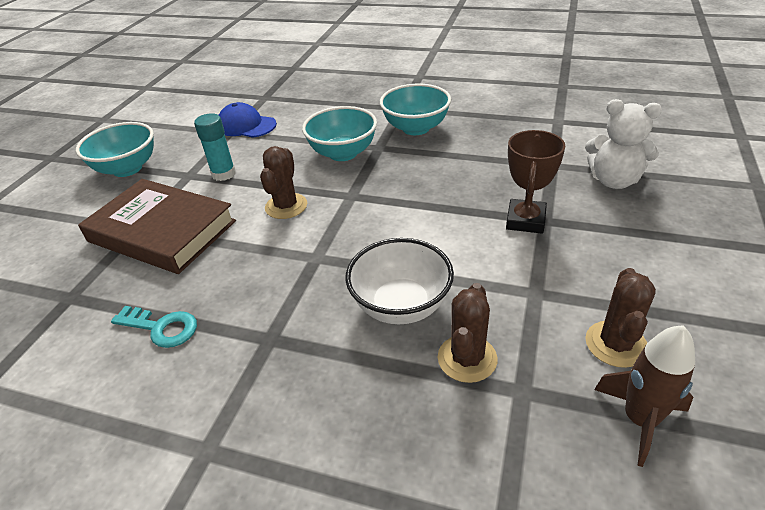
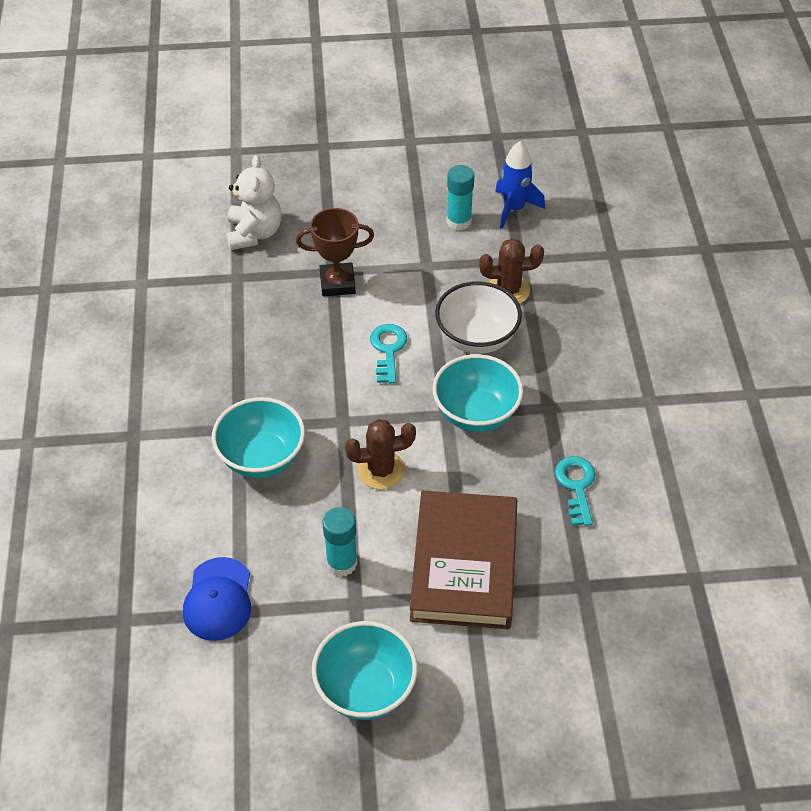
camera: 115 degrees left, 10 degrees up
(416, 128) = (185, 405): turquoise bowl -> turquoise bowl (476, 413)
(418, 236) = (388, 350): none -> turquoise key
(616, 344) = (458, 221): brown cactus -> turquoise glue stick
(640, 419) = (514, 209): brown rocket -> blue rocket

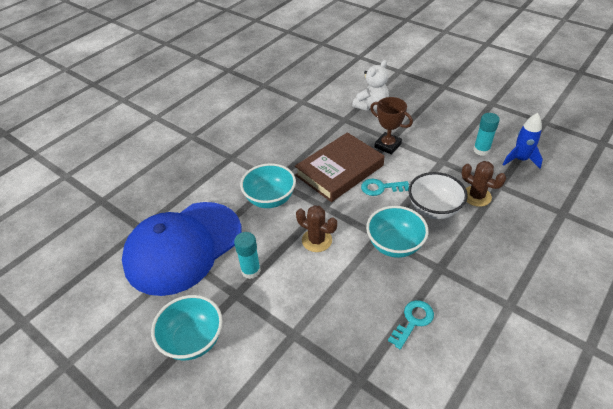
camera: 45 degrees right, 5 degrees down
(218, 599) = (183, 247): blue cap -> blue cap, size x2.25
(388, 350) = (380, 188): turquoise key -> turquoise key turned 135 degrees counterclockwise
(464, 564) = (307, 316): brown book -> brown book (339, 170)

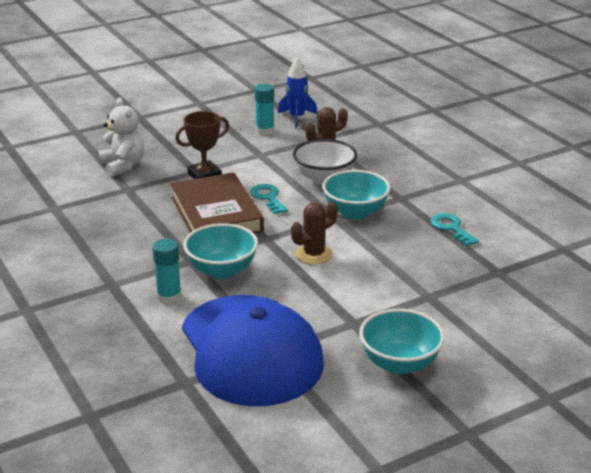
camera: 70 degrees left, 15 degrees down
(251, 270) = (326, 306): turquoise glue stick -> turquoise glue stick (169, 297)
(380, 188) = (268, 198): turquoise key -> turquoise key turned 135 degrees clockwise

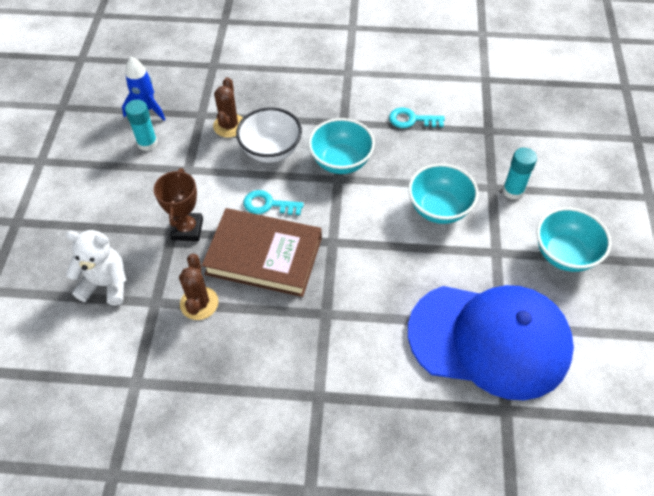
camera: 55 degrees left, 25 degrees up
(169, 297) = (372, 360): turquoise glue stick -> turquoise glue stick (513, 191)
(221, 270) = (359, 299): turquoise bowl -> turquoise bowl (439, 209)
(314, 254) = (383, 223): brown cactus -> brown cactus (199, 303)

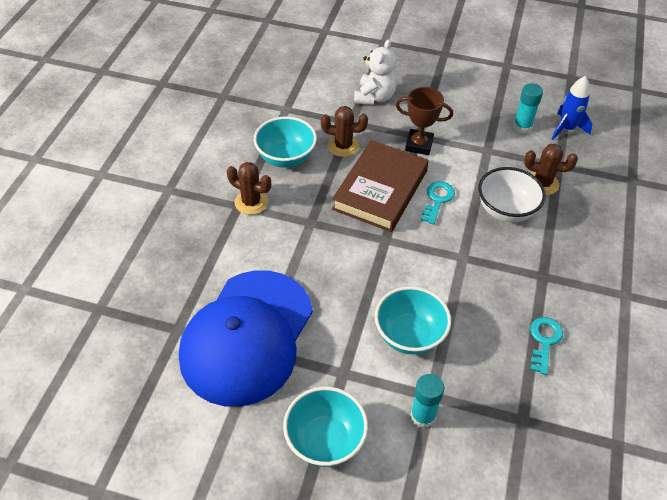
camera: 100 degrees right, 5 degrees down
(310, 383) = (251, 202): none -> brown cactus
(341, 161) = (485, 263): turquoise bowl -> turquoise bowl (286, 158)

